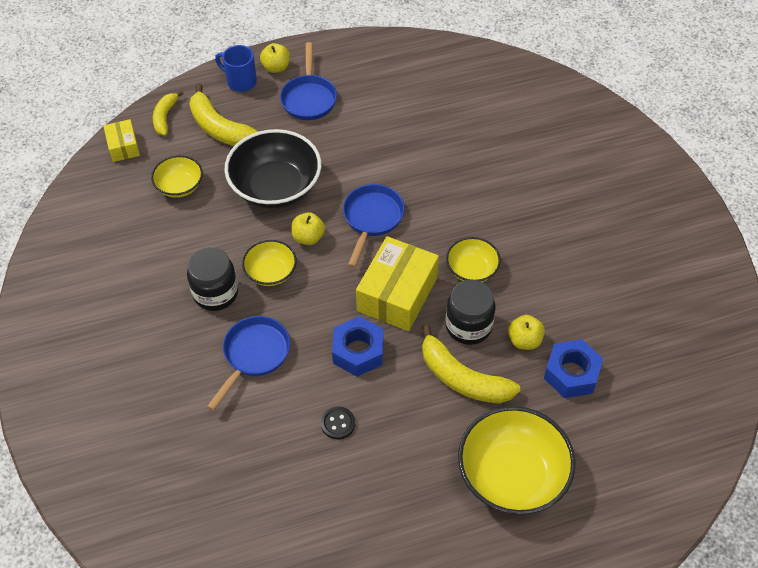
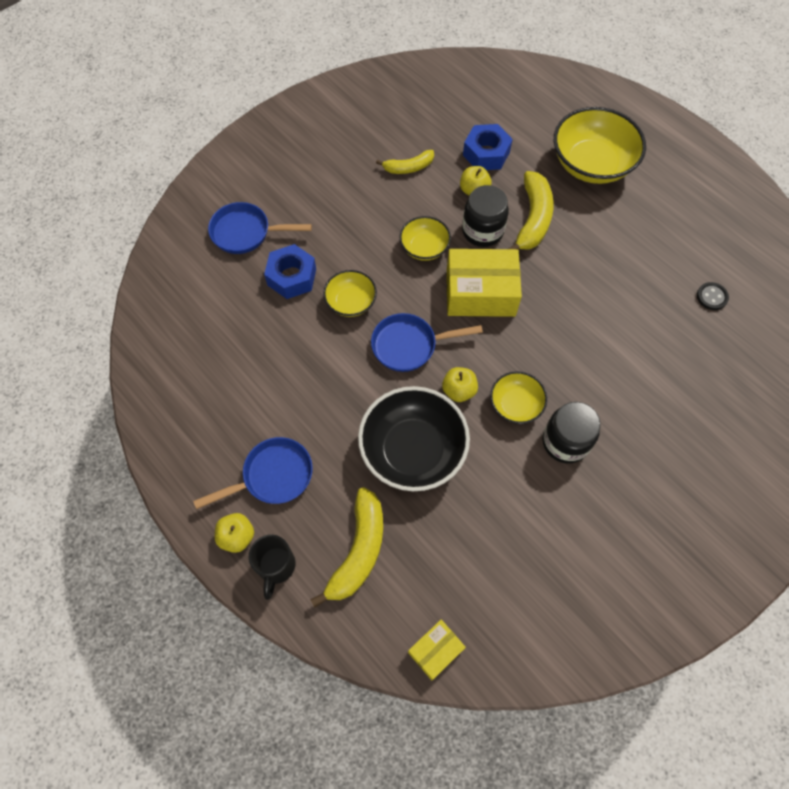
camera: 115 degrees left, 10 degrees up
(165, 117) = (369, 626): yellow banana -> yellow banana (408, 167)
(179, 186) = (459, 550): yellow bowl -> yellow bowl (351, 302)
(240, 81) = (276, 566): blue mug -> black mug
(254, 355) = (606, 377): blue pan -> blue pan (246, 233)
(338, 423) = (625, 286): black button -> black button (711, 297)
(358, 351) = (553, 299): blue nut -> blue nut (291, 277)

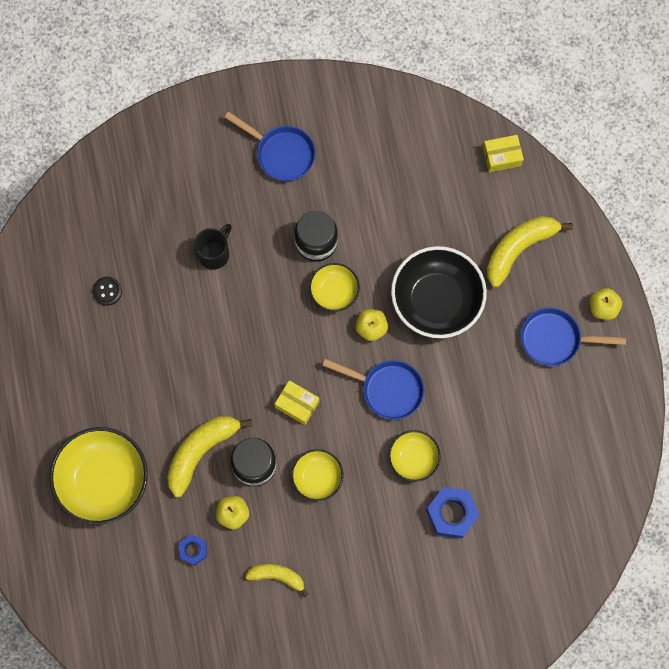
camera: 150 degrees left, 10 degrees up
(246, 233) = (470, 587): blue pan -> blue pan (281, 153)
(276, 566) = (584, 270): black mug -> black mug (215, 253)
(480, 293) = (297, 404): yellow box -> yellow box, size x0.53
(486, 153) = (193, 550): blue nut -> blue nut, size x0.58

